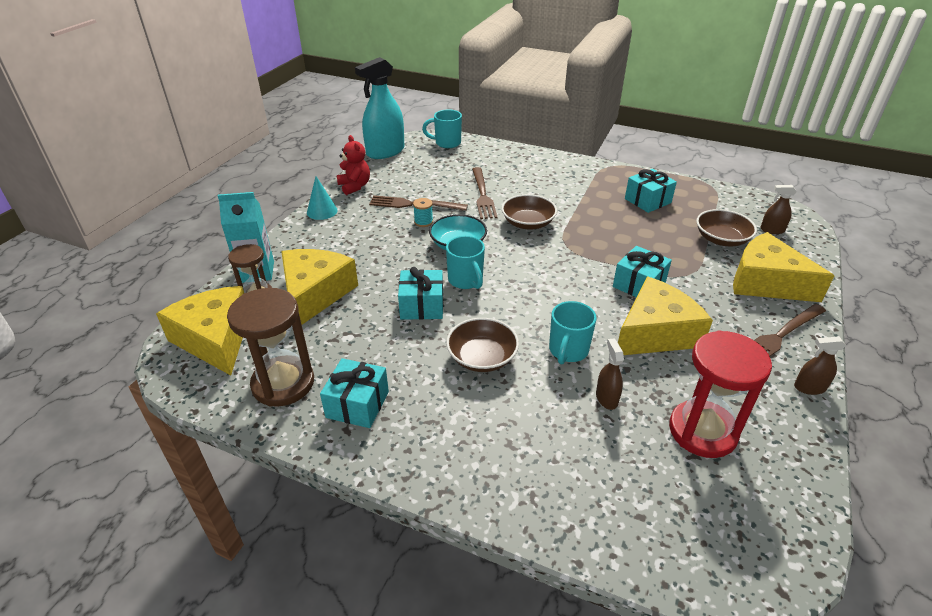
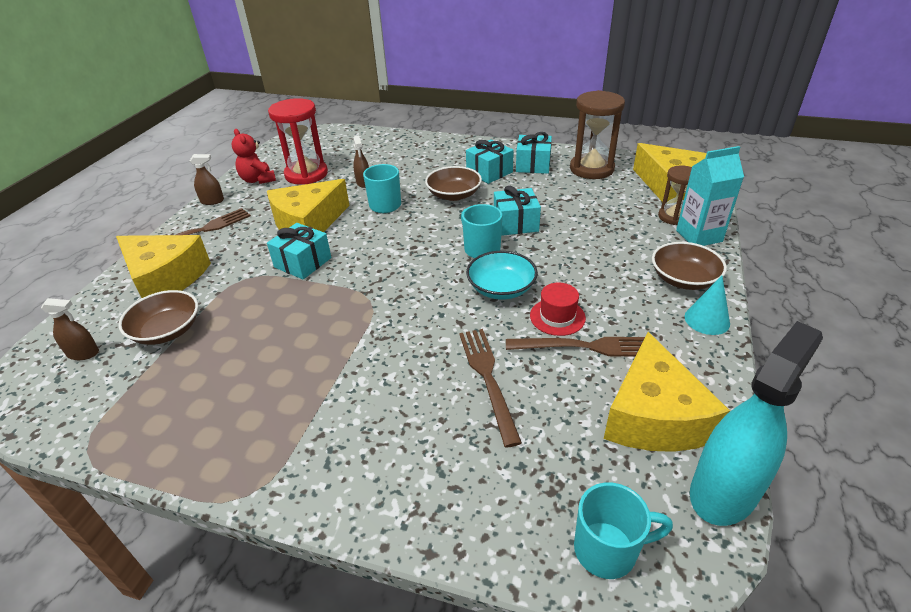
camera: 175 degrees right, 0 degrees up
(315, 294) = (621, 223): yellow cheese -> yellow cheese (654, 416)
(354, 186) = (702, 375): red teddy bear -> red teddy bear (258, 180)
(423, 222) = (557, 317): turquoise spool -> red hat
(528, 223) = (416, 330): brown bowl -> brown bowl (683, 279)
(647, 201) = (225, 395): turquoise gift -> turquoise gift (489, 172)

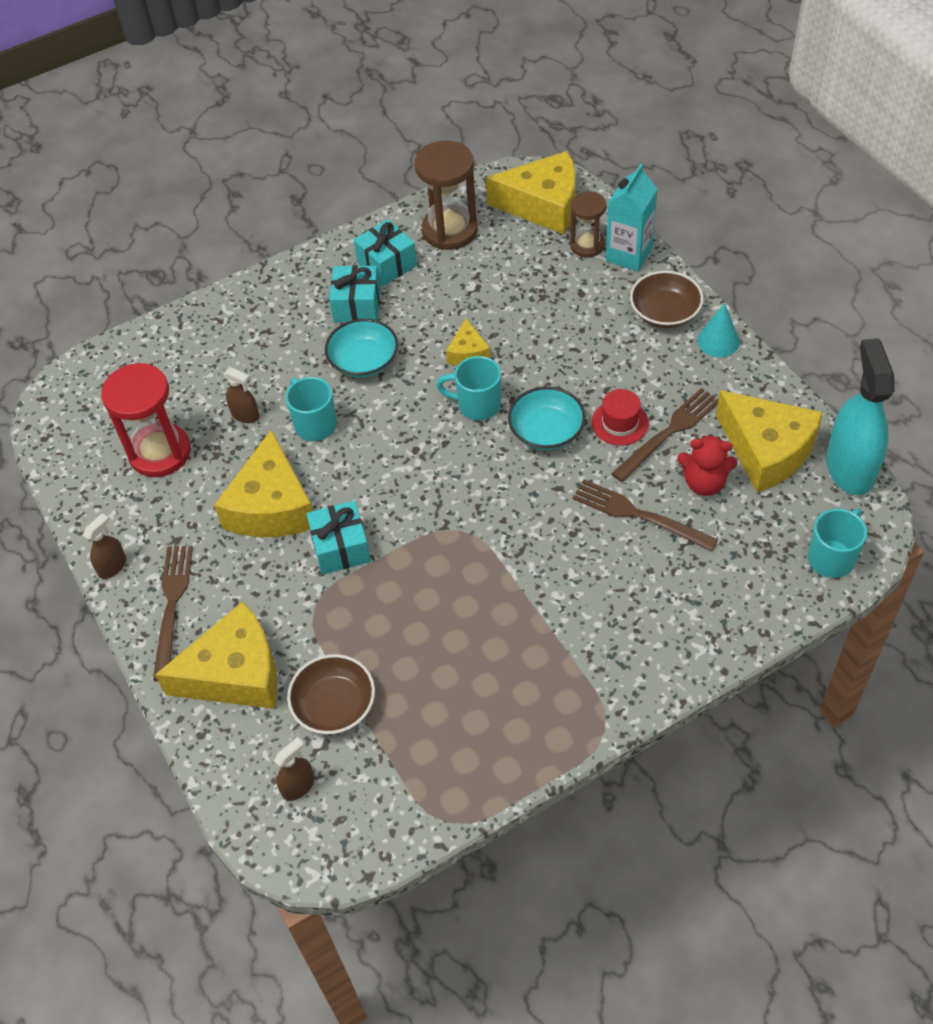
camera: 45 degrees left, 15 degrees up
(258, 180) = (114, 502): red teddy bear -> red teddy bear (704, 482)
(454, 195) = (364, 361): brown bowl -> turquoise bowl
(515, 223) = (468, 352): turquoise gift -> yellow cheese

